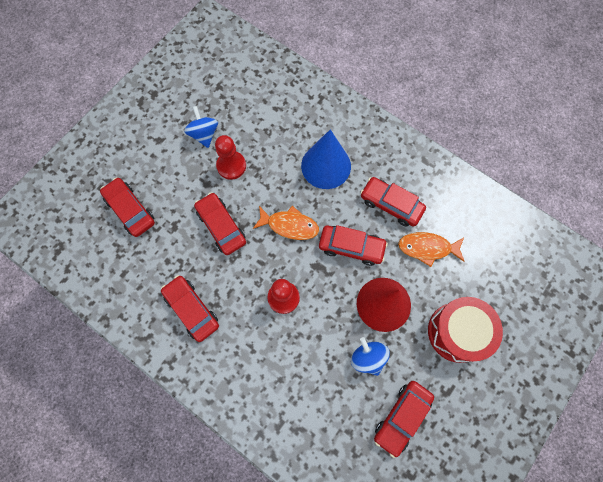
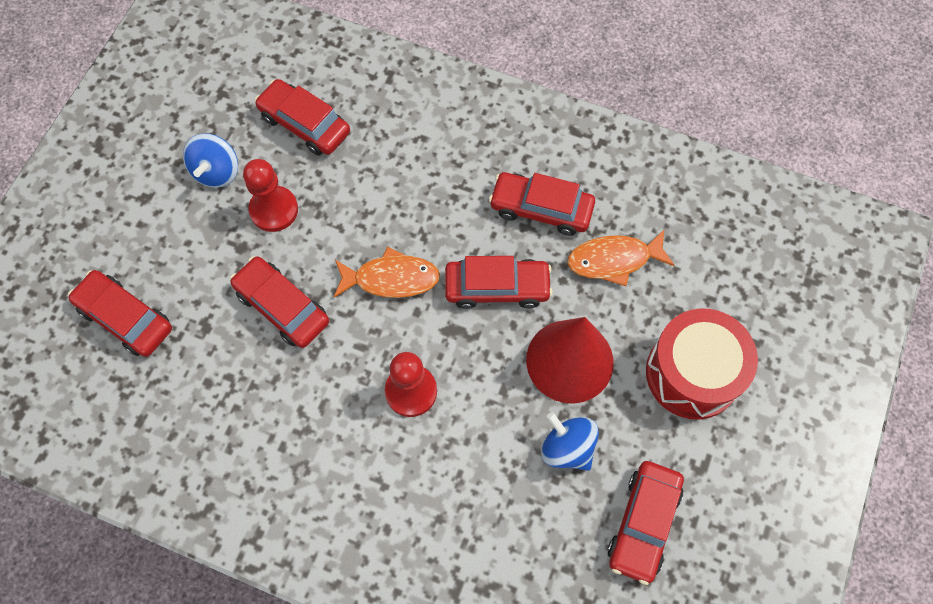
camera: 15 degrees left, 5 degrees down
(192, 309) = (268, 448): red car -> red car (305, 124)
(204, 134) = (217, 172): blue spinning top -> blue spinning top turned 135 degrees counterclockwise
(326, 166) = (424, 174): blue cone -> none

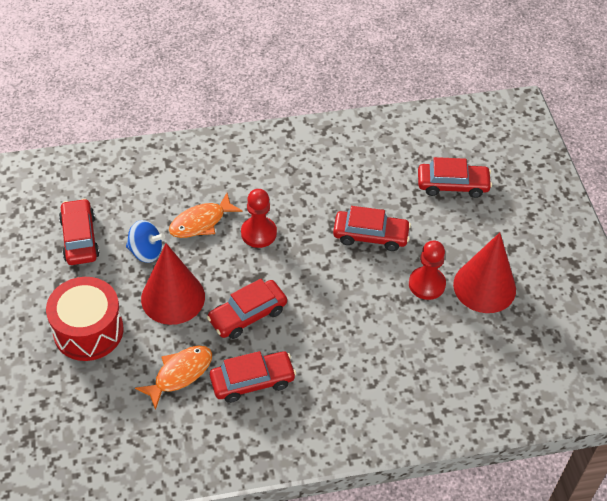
camera: 145 degrees right, 15 degrees down
(217, 172) = (484, 286): blue spinning top -> red cone
(305, 124) = (459, 348): red car -> none
(391, 279) = (318, 285): orange fish -> orange fish (201, 222)

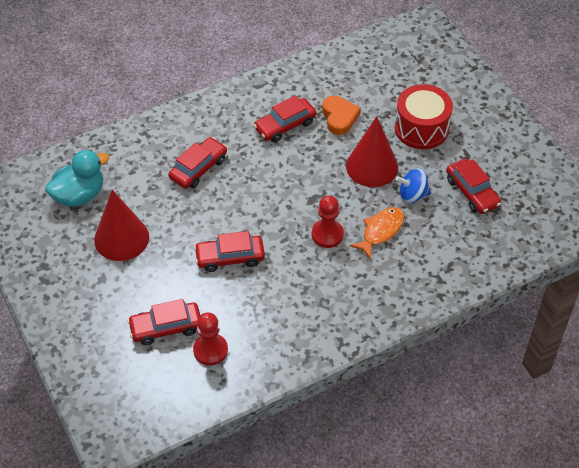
camera: 165 degrees right, 0 degrees up
(180, 374) = (339, 117): orange fish -> orange heart
(247, 315) = (308, 168): red car -> red car (198, 168)
(427, 284) = (171, 228): red pawn -> red pawn (210, 350)
(528, 352) = (79, 195): none -> turquoise duck

